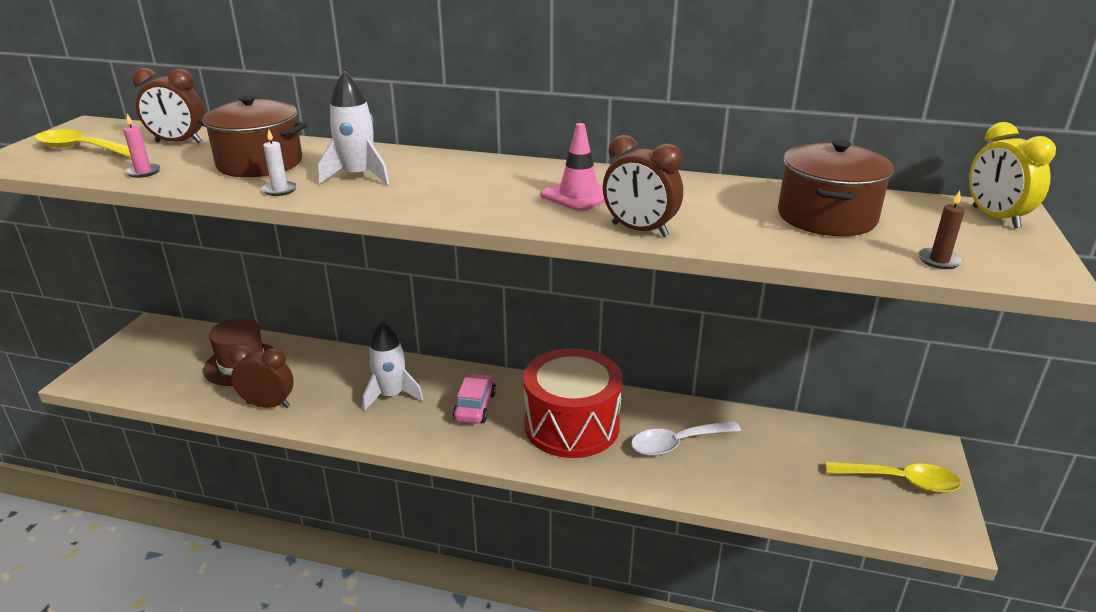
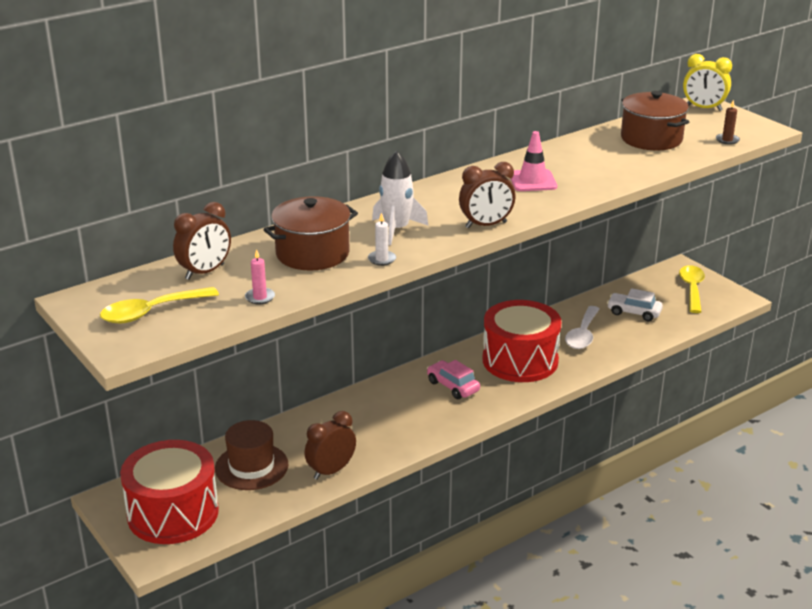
camera: 50 degrees left, 0 degrees up
(148, 360) = (173, 513): none -> red drum
(391, 395) = (393, 414): white rocket -> none
(639, 230) = (603, 184): brown clock -> brown clock (486, 225)
(776, 459) = (633, 312): none -> white car
(900, 481) = (692, 289): yellow spoon -> yellow spoon turned 45 degrees counterclockwise

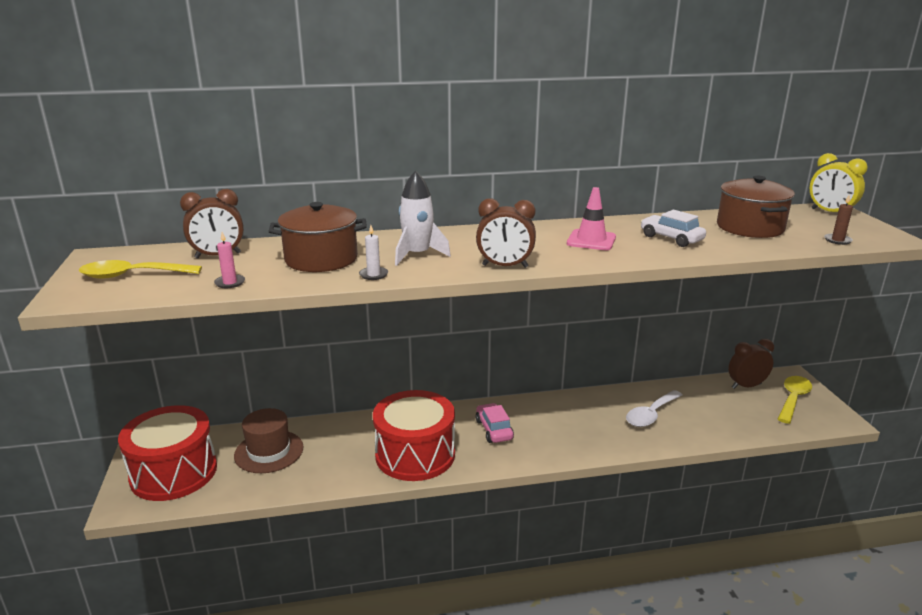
camera: 25 degrees right, 5 degrees down
(331, 471) = (327, 475): brown clock -> brown clock (746, 386)
(520, 360) = (573, 423): red drum -> red drum (415, 454)
(633, 312) = (717, 407): white car -> white car (671, 238)

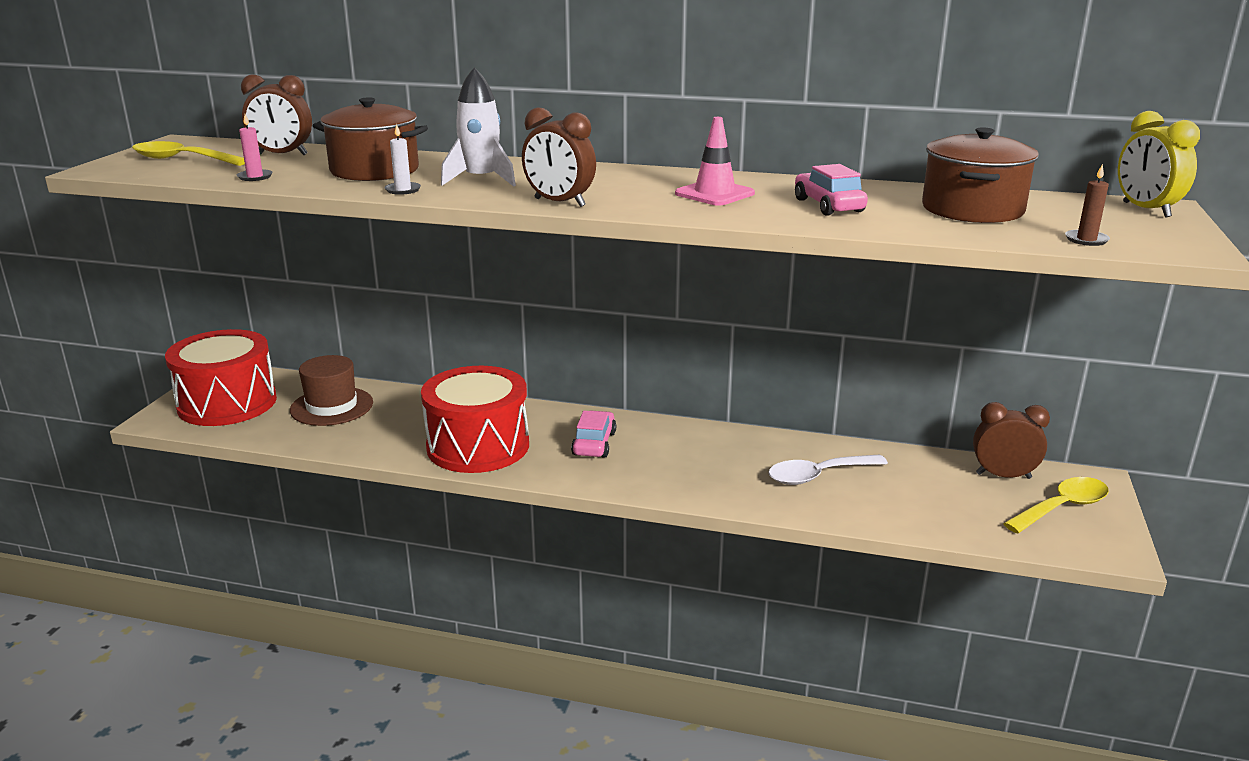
camera: 25 degrees right, 0 degrees up
(671, 238) = (828, 205): white car -> pink car

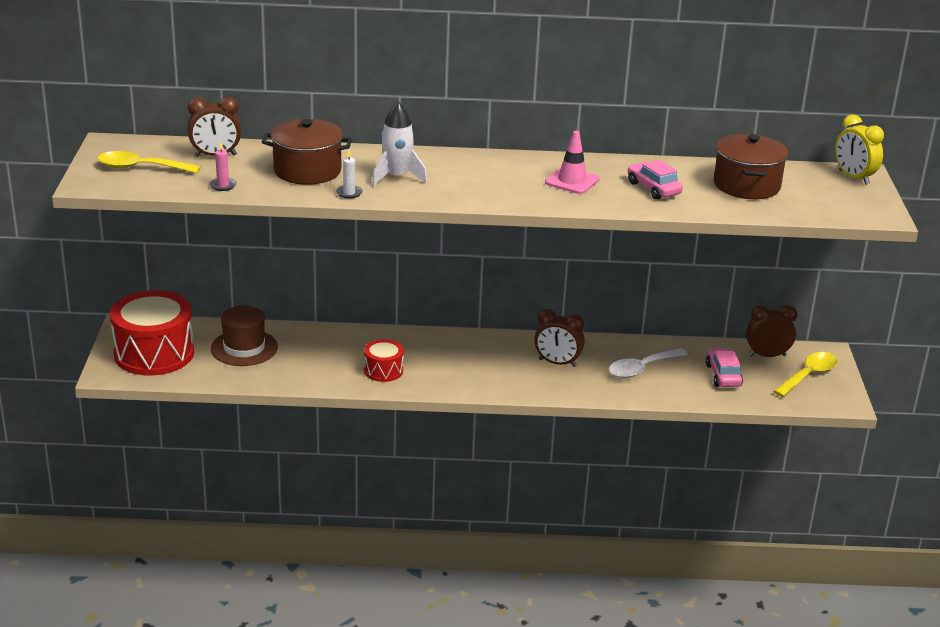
camera: 15 degrees left, 5 degrees up
(478, 446) = (383, 370): red drum -> red drum, size x0.49
(559, 202) = (471, 199): brown clock -> brown clock (557, 363)
(594, 443) = (470, 359): pink car -> pink car (723, 375)
(1086, 240) = (821, 211): brown candle -> none

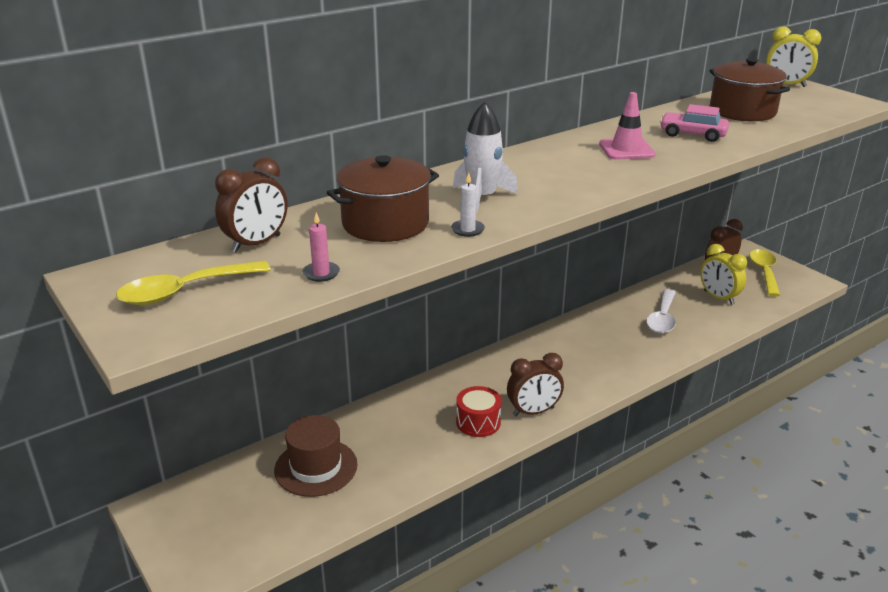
camera: 35 degrees left, 0 degrees up
(154, 353) = (223, 526): red drum -> none
(557, 363) = (600, 343): brown clock -> brown clock (533, 412)
(723, 375) = (718, 298): pink car -> yellow clock

